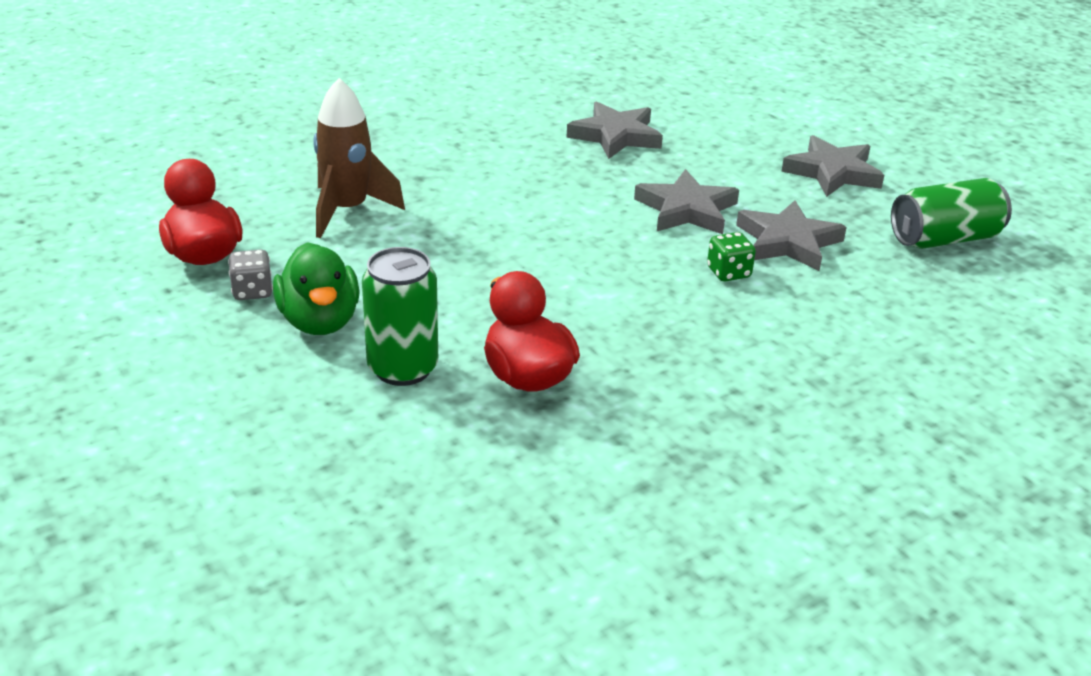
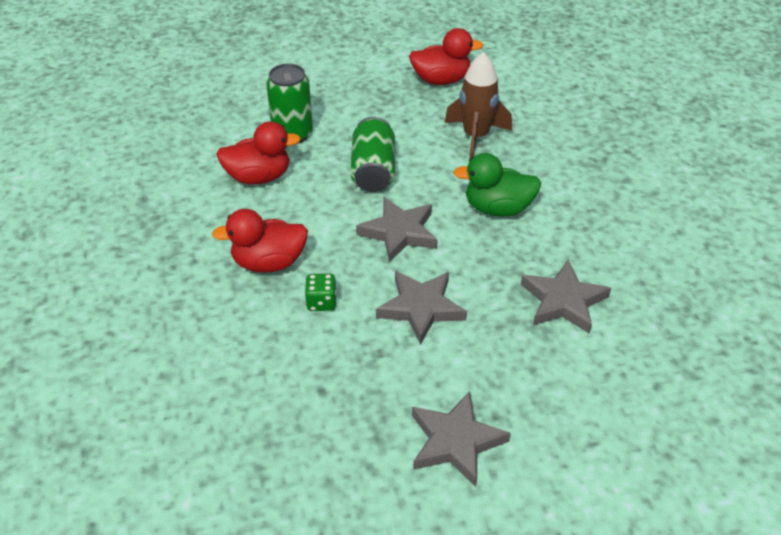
camera: 110 degrees right, 10 degrees up
(252, 291) = (394, 93): grey dice -> none
(319, 321) = (352, 112): green duck -> green duck (497, 208)
(694, 325) = (269, 262): none -> red duck
(788, 242) = (348, 355): grey star -> grey star (399, 232)
(944, 239) = (307, 476): green can -> green can (373, 171)

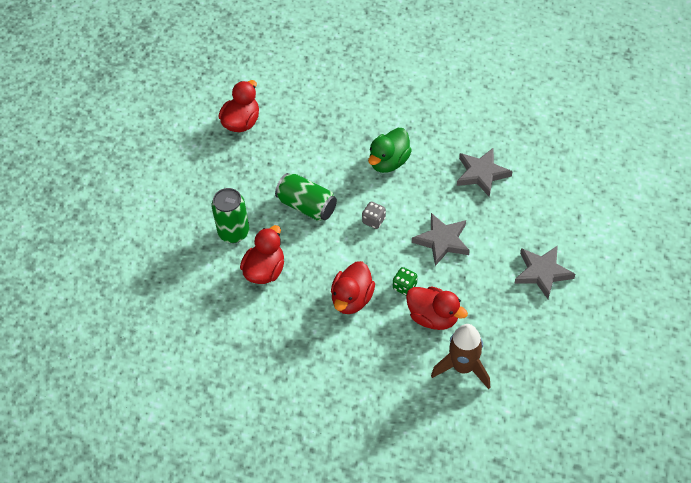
camera: 55 degrees left, 10 degrees up
(293, 351) = (433, 317): none -> red duck
(399, 232) = (374, 220): grey star -> grey dice
(475, 137) = (316, 137): brown rocket -> brown rocket (463, 367)

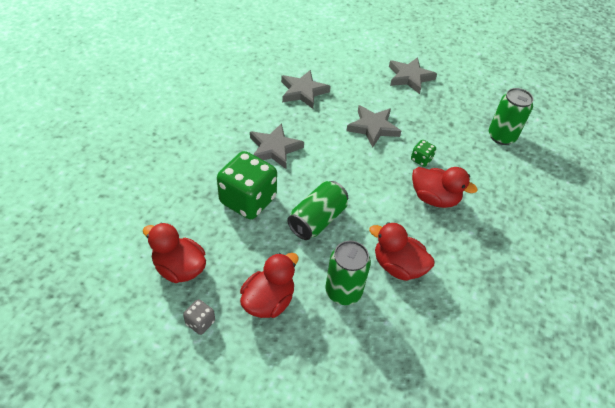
camera: 90 degrees left, 5 degrees down
(319, 153) = (248, 200): none -> green dice
(374, 220) = (344, 170): grey dice -> grey dice (200, 322)
(389, 162) = (274, 149): green duck -> grey star
(433, 317) = (453, 146): red duck -> red duck (268, 301)
(463, 367) = (501, 136): brown rocket -> green can

